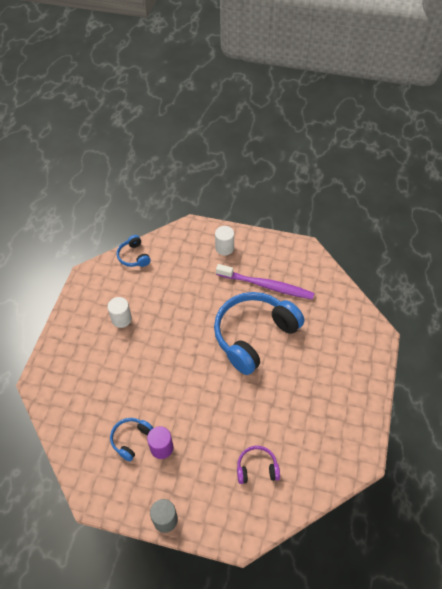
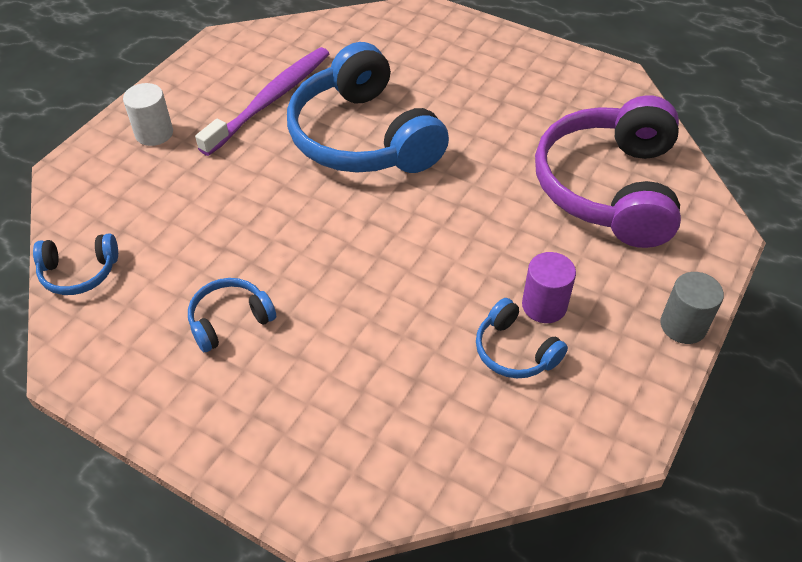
camera: 75 degrees left, 5 degrees down
(121, 319) = (230, 320): white cylinder -> blue headphones
(257, 468) = (610, 188): purple headphones -> purple headphones, size x2.24

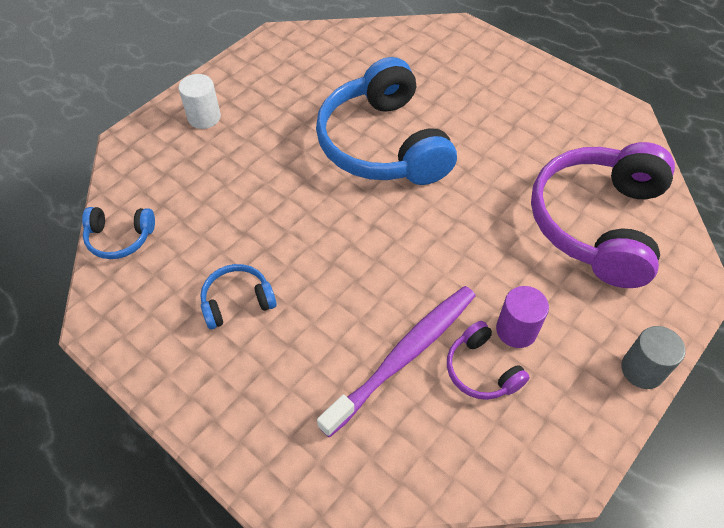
camera: 10 degrees right, 5 degrees up
(271, 99) = (309, 98): purple toothbrush -> purple toothbrush (404, 355)
(515, 351) = (481, 370): blue headphones -> purple headphones

